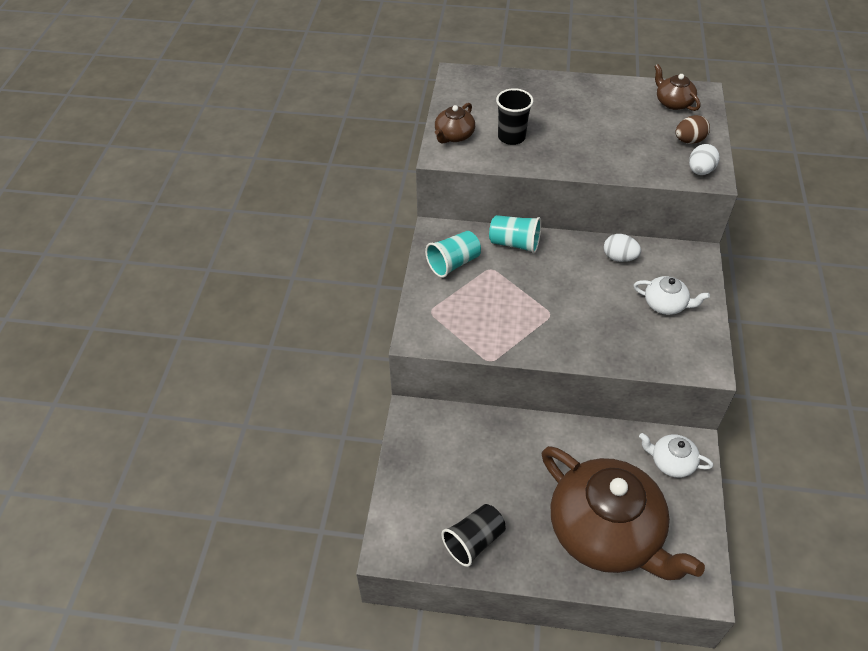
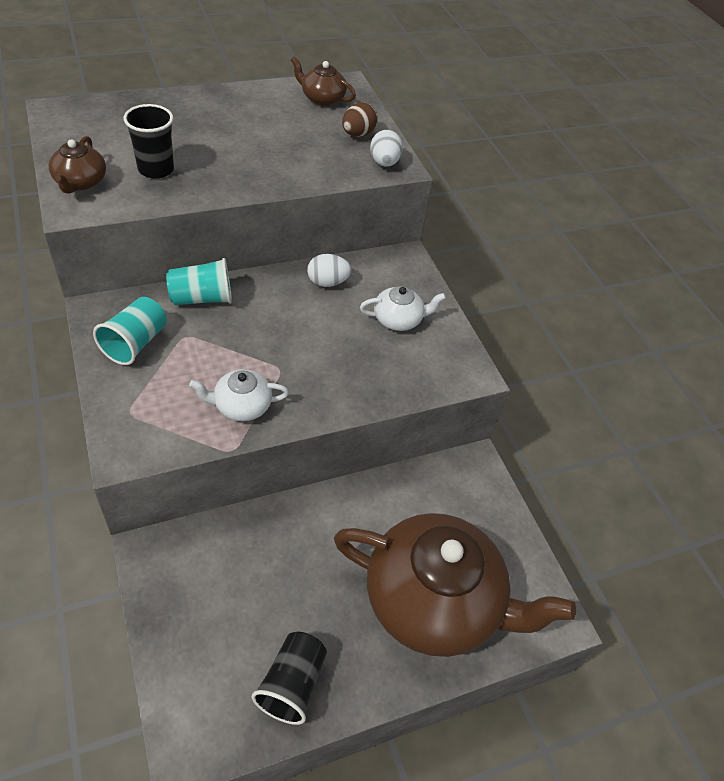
camera: 35 degrees left, 0 degrees up
(671, 462) = (463, 491): white teapot -> white teapot (241, 405)

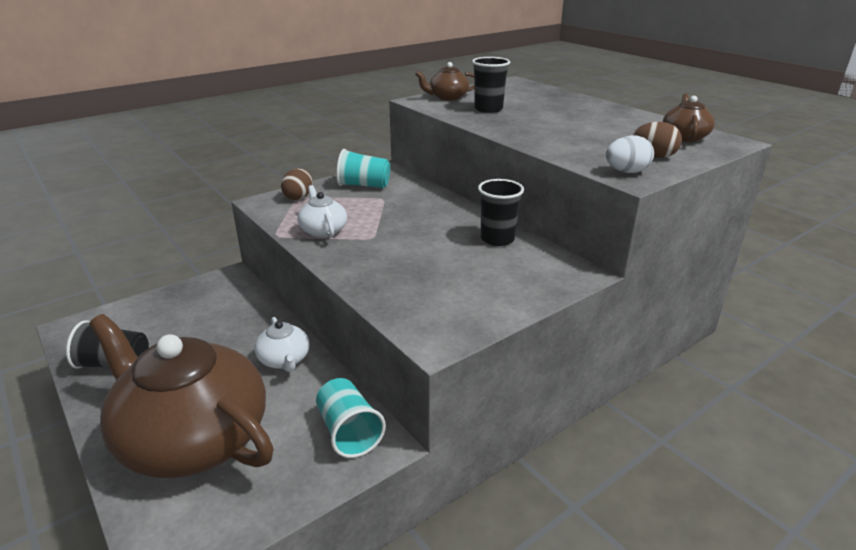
camera: 80 degrees right, 20 degrees down
(131, 412) = (299, 197): none -> brown egg
(202, 298) = (427, 196): turquoise cup -> turquoise cup (349, 432)
(327, 282) = (497, 239): white egg -> black cup
(398, 319) = (481, 282): white teapot -> white teapot (284, 360)
(434, 601) = (193, 438): brown teapot -> brown teapot turned 120 degrees clockwise

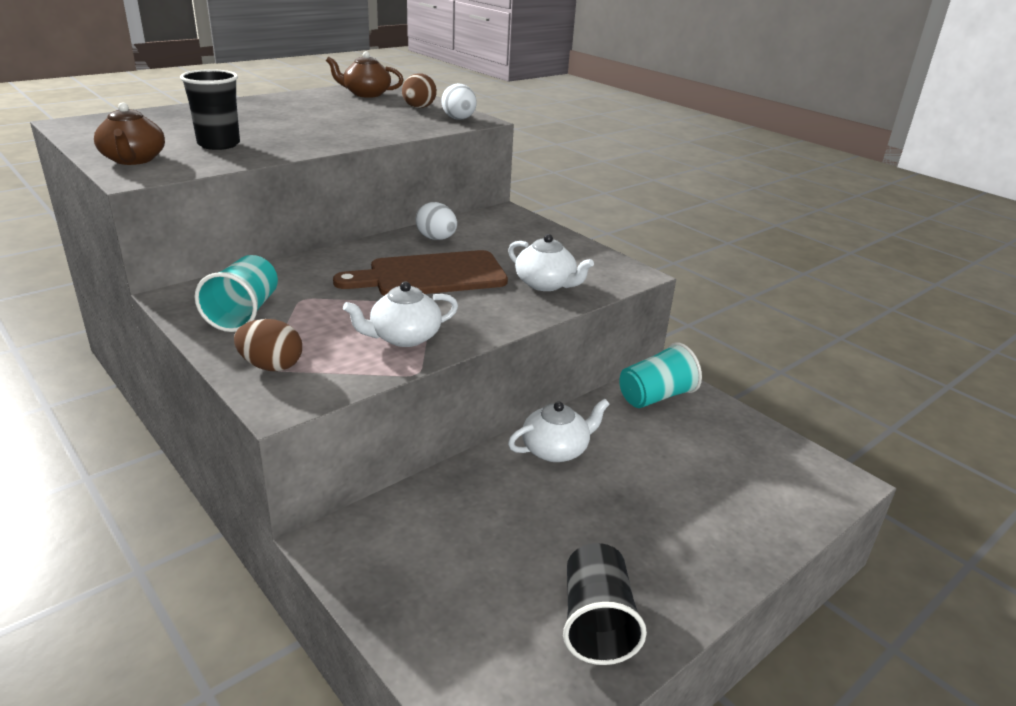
camera: 95 degrees left, 0 degrees up
(193, 438) = (704, 499): brown teapot -> none
(407, 288) = (546, 284): none -> white teapot
(421, 237) = (430, 275): none -> brown cutting board
(497, 239) = (436, 239): black cup -> white egg

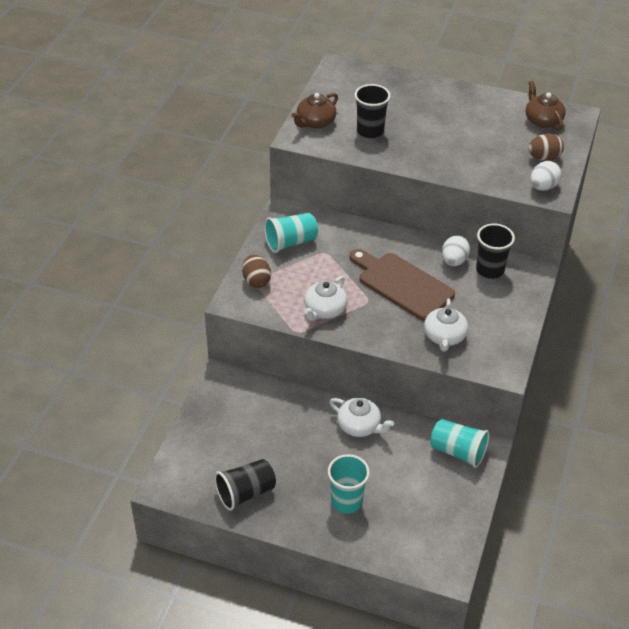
camera: 60 degrees right, 15 degrees up
(404, 337) = (324, 310): white teapot -> white teapot turned 90 degrees counterclockwise
(475, 228) = (490, 270): none -> black cup
(680, 517) = (346, 501): none -> turquoise cup

